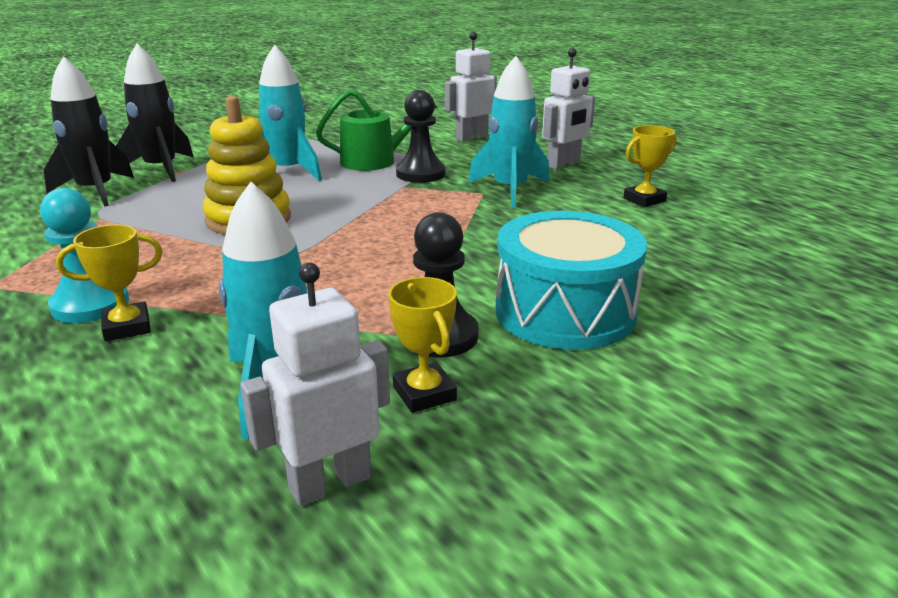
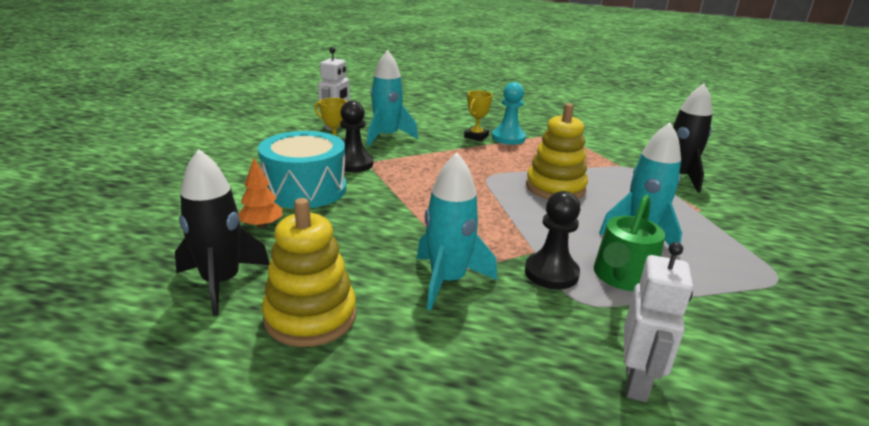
camera: 140 degrees right, 0 degrees up
(161, 169) = (710, 204): black rocket -> black rocket (221, 282)
(564, 164) = (449, 358): white robot -> none
(644, 200) = (310, 317): yellow trophy -> yellow stacking toy
(657, 277) = (262, 225): none -> orange tree

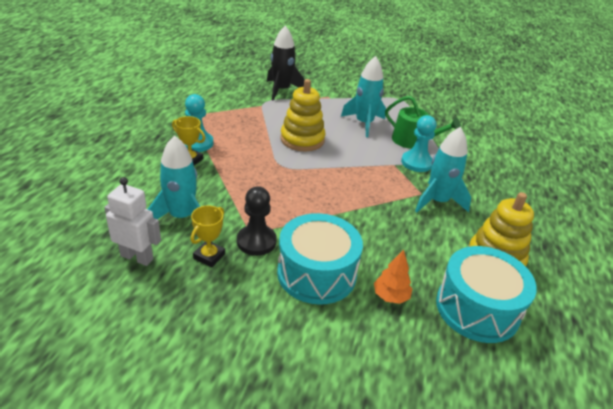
camera: 90 degrees left, 10 degrees up
(221, 282) = (477, 308): black rocket -> turquoise drum
(551, 273) = (416, 163): black pawn -> turquoise pawn
(636, 381) = (494, 157): white robot -> none

